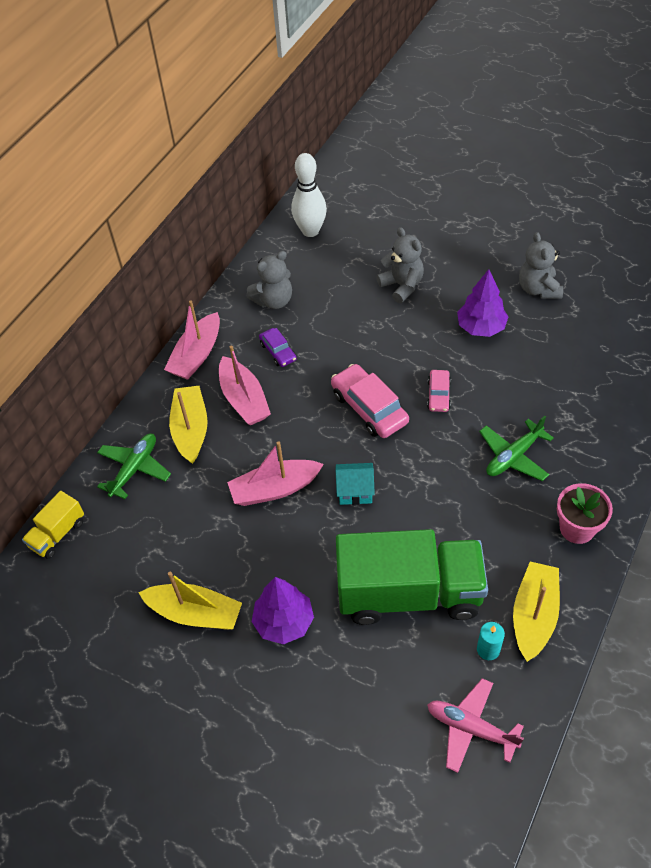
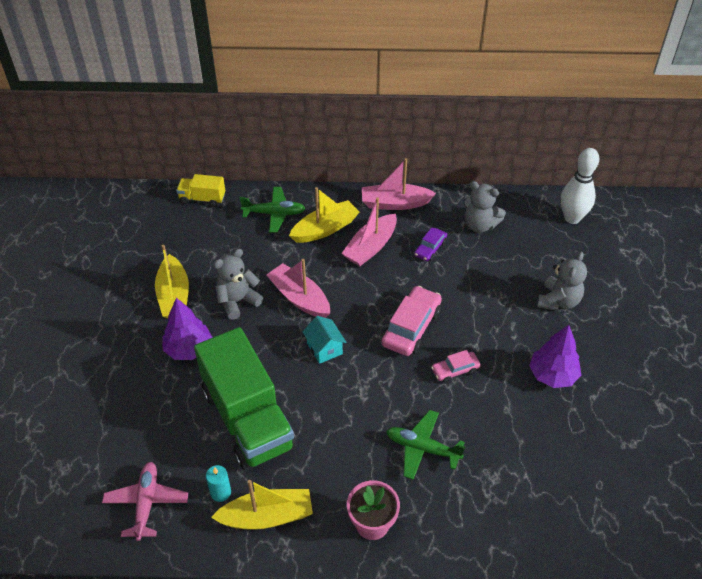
camera: 60 degrees right, 5 degrees down
(538, 289) = (633, 405): grey teddy bear -> grey teddy bear (237, 301)

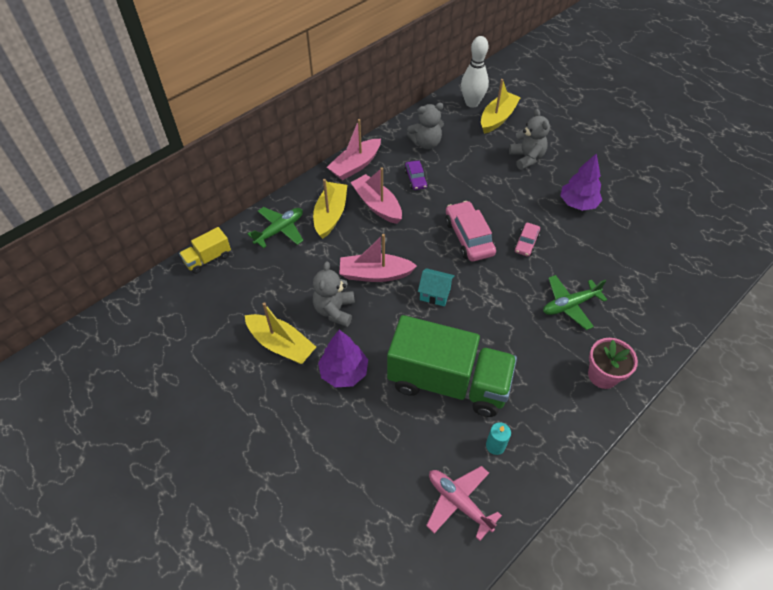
camera: 45 degrees left, 5 degrees up
(267, 516) = (542, 431): yellow boat -> yellow boat (498, 118)
(370, 247) = (377, 205): pink boat -> pink boat turned 150 degrees clockwise

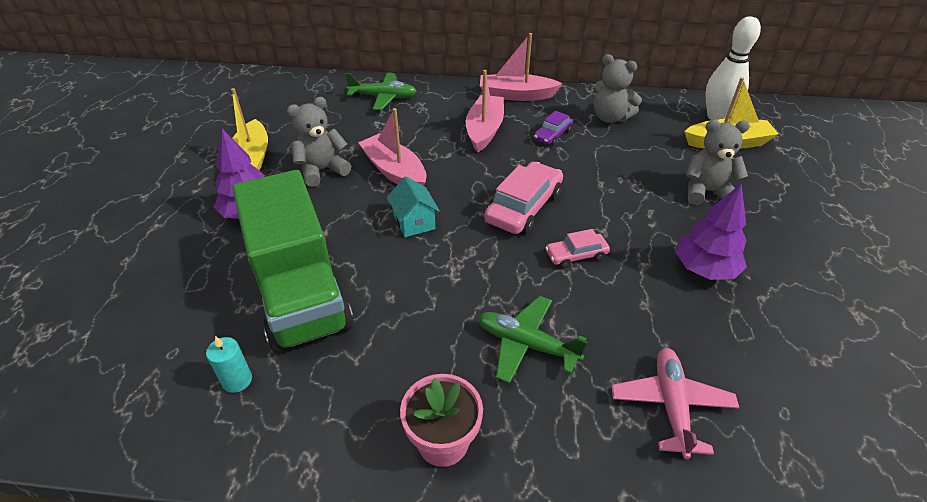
camera: 50 degrees right, 10 degrees down
(208, 259) = (310, 82): yellow truck -> none
(331, 215) = (436, 112): yellow boat -> none
(459, 502) = (131, 387): pink plane -> pink plane (671, 405)
(527, 158) = (706, 192): grey teddy bear -> grey teddy bear turned 120 degrees counterclockwise

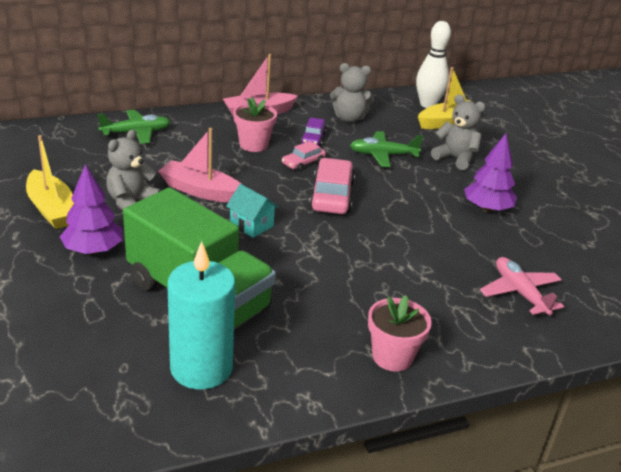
camera: 30 degrees left, 10 degrees down
(237, 380) = (201, 368): turquoise candle -> turquoise candle, size x2.33
(484, 130) = (253, 145): pink boat -> pink flower pot
(526, 344) = (403, 284): green plane -> green plane (383, 155)
(576, 255) = (395, 220): pink car -> pink car (303, 163)
(706, 192) = (455, 158): grey teddy bear -> grey teddy bear turned 60 degrees clockwise

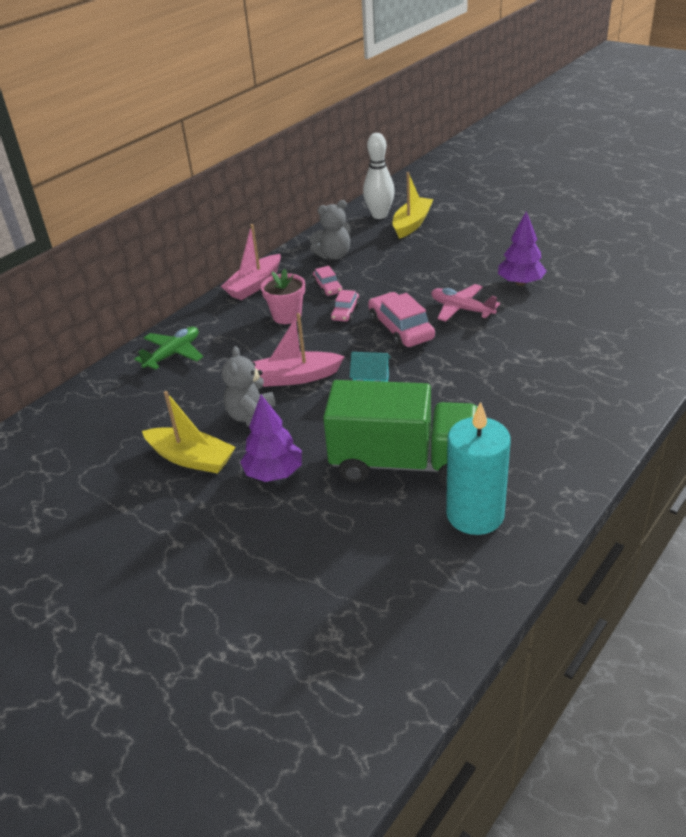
camera: 25 degrees left, 5 degrees up
(313, 138) = (327, 287): purple car -> pink car
(383, 155) = (397, 275): green plane -> none
(392, 357) = (588, 429): pink flower pot -> none
(455, 158) = (452, 252): grey teddy bear -> none
(520, 293) = (612, 336): pink plane -> pink plane (461, 309)

